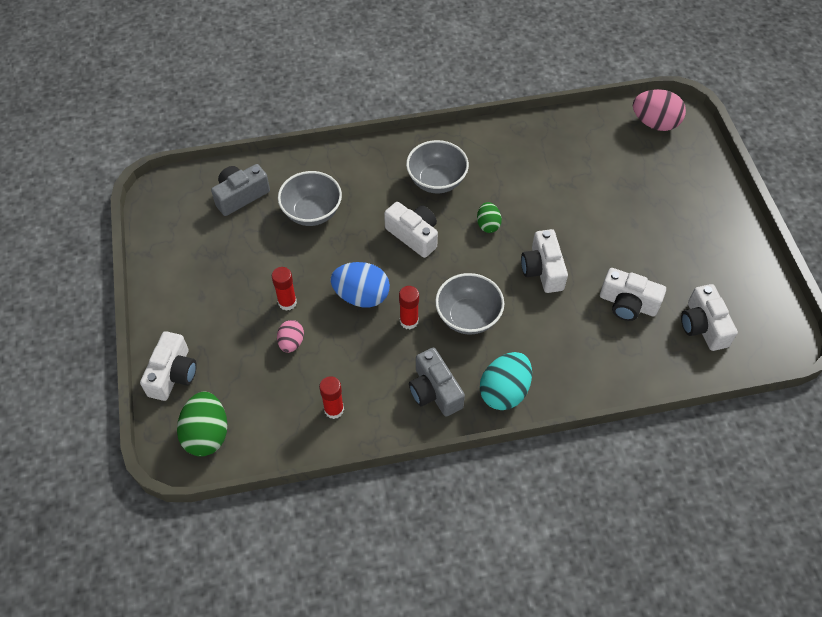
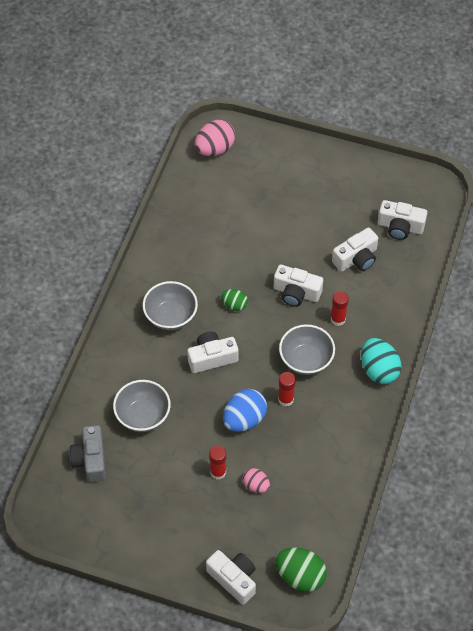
camera: 60 degrees left, 0 degrees up
(334, 409) = (329, 483): red glue stick -> red glue stick (338, 319)
(434, 391) = (353, 412): grey camera -> none

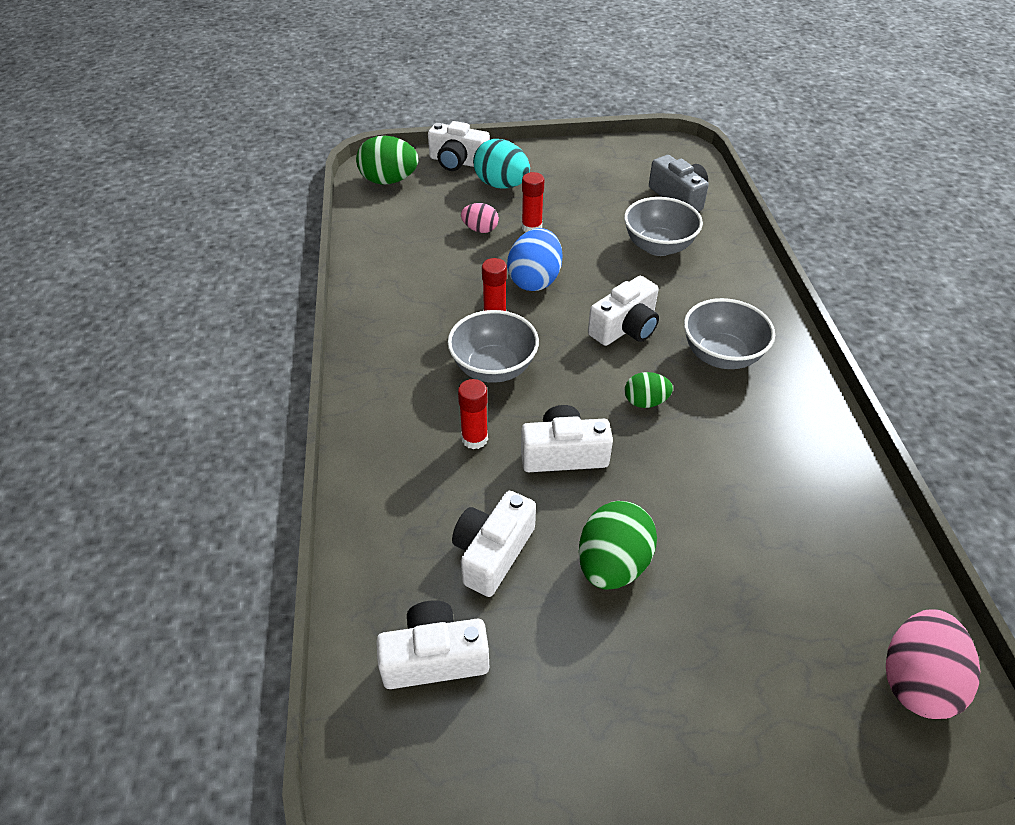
camera: 155 degrees right, 10 degrees down
(305, 233) = (612, 564): none -> green egg
(379, 370) = (378, 391): turquoise egg -> turquoise egg (501, 185)

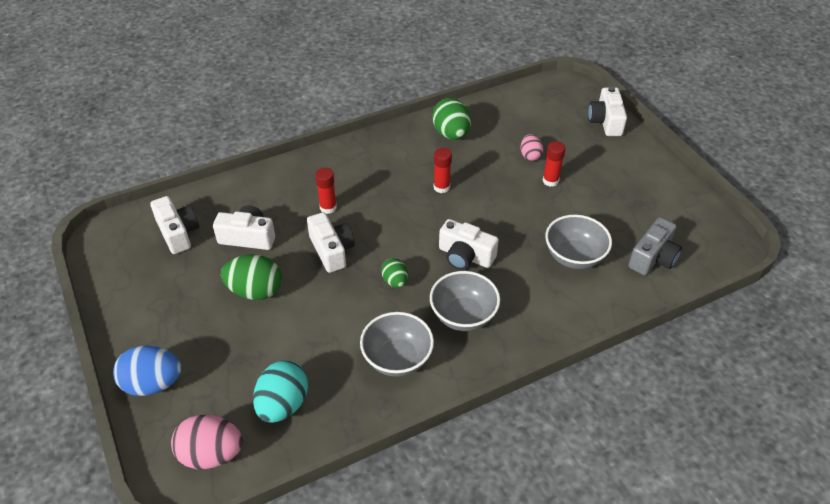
camera: 70 degrees right, 0 degrees up
(389, 181) = (556, 96): green egg -> green egg (451, 134)
(493, 368) = (392, 200): grey bowl -> grey bowl (397, 359)
(501, 185) = (592, 151): turquoise egg -> turquoise egg (283, 404)
(535, 280) = (490, 197): blue egg -> blue egg (153, 383)

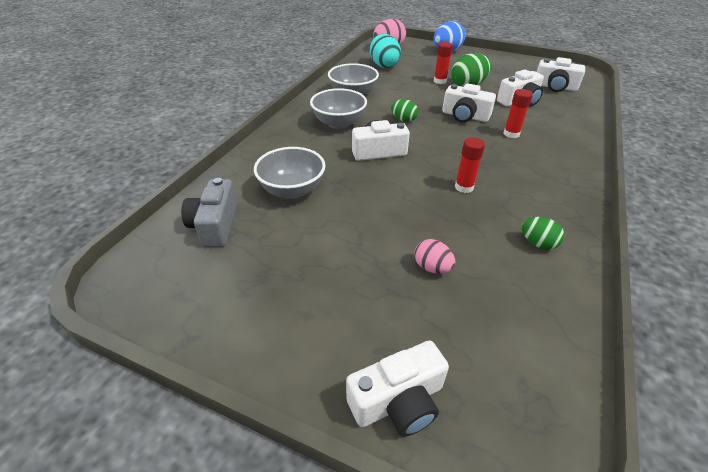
camera: 140 degrees right, 5 degrees down
(451, 134) = (537, 243): green egg -> green egg, size x0.58
(550, 181) = (379, 249): red glue stick -> red glue stick (440, 81)
(605, 121) = (398, 401): white camera -> white camera turned 105 degrees clockwise

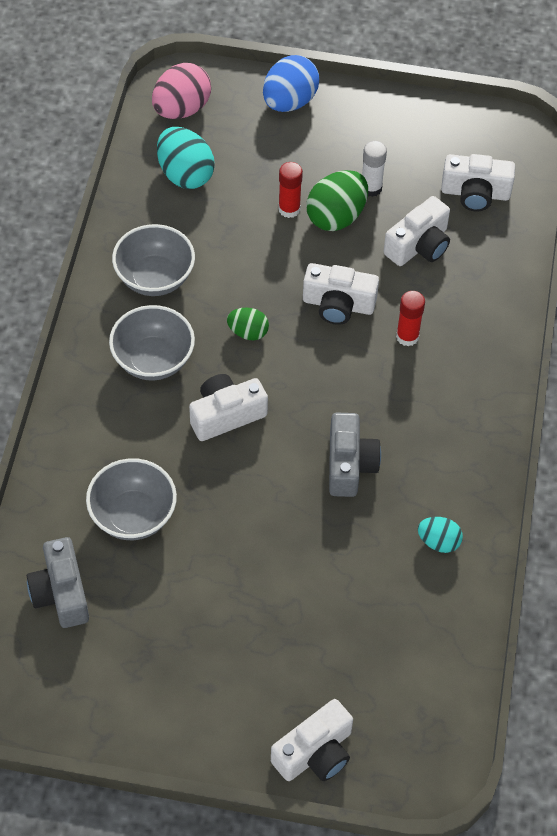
camera: 15 degrees left, 15 degrees up
(432, 267) = (325, 601): pink egg -> none
(464, 187) = (349, 464): red glue stick -> grey camera
(490, 79) = (371, 188): none -> white glue stick
(537, 243) = (438, 542): green egg -> turquoise egg

